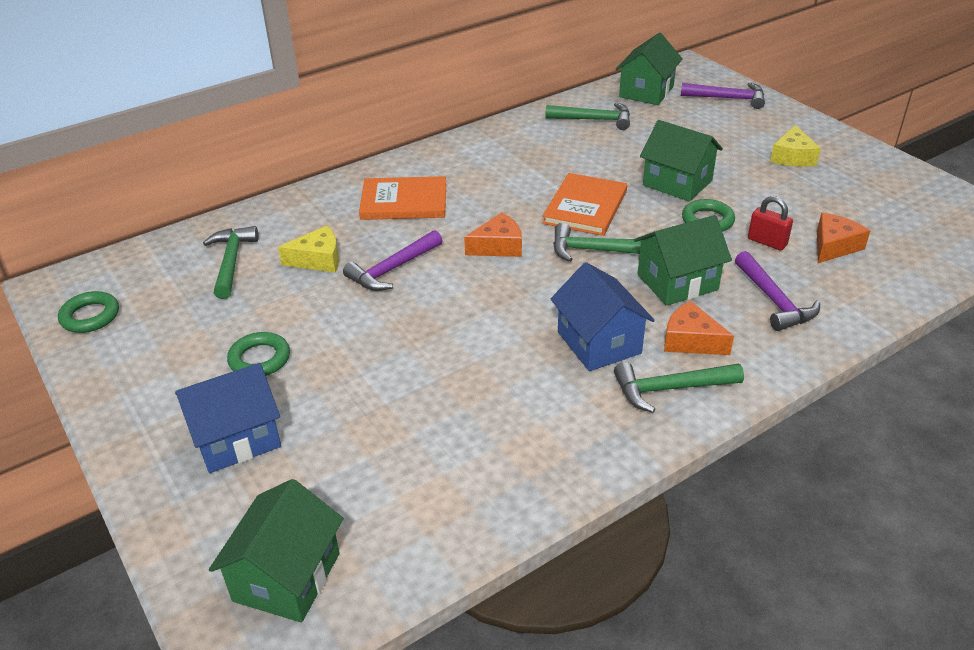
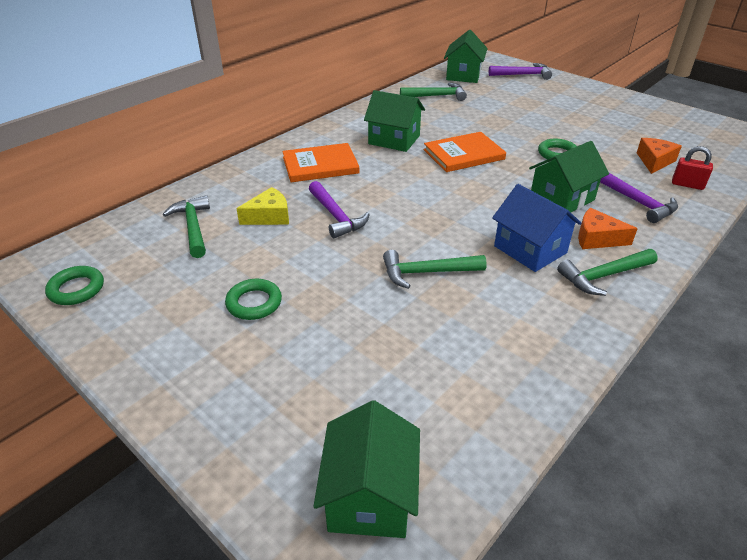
camera: 15 degrees left, 0 degrees up
(236, 438) = (263, 375): blue house -> none
(392, 269) = (336, 216): purple hammer -> purple hammer turned 60 degrees counterclockwise
(498, 246) = (412, 189): orange cheese -> none
(585, 207) = (463, 154): orange book -> orange book turned 60 degrees clockwise
(595, 251) = (489, 183): green hammer -> green hammer (427, 273)
(677, 183) = (521, 131): green house -> green house (394, 140)
(767, 242) = (607, 163): red padlock -> red padlock (687, 185)
(792, 157) = (589, 107): yellow cheese -> none

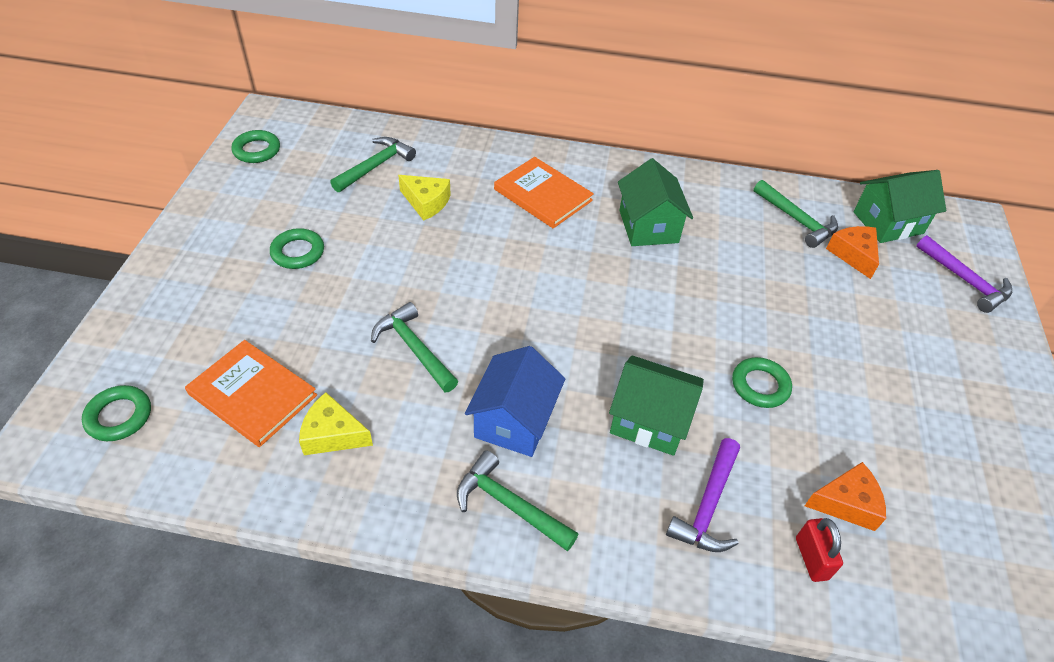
camera: 55 degrees right, 10 degrees up
(336, 216) = (461, 246): purple hammer -> none
(370, 496) = (119, 416): green house -> green ring
(463, 154) = (671, 296): orange book -> orange book (252, 394)
(489, 344) = (332, 434): none -> yellow cheese
(597, 238) = (584, 480): orange cheese -> orange cheese (853, 255)

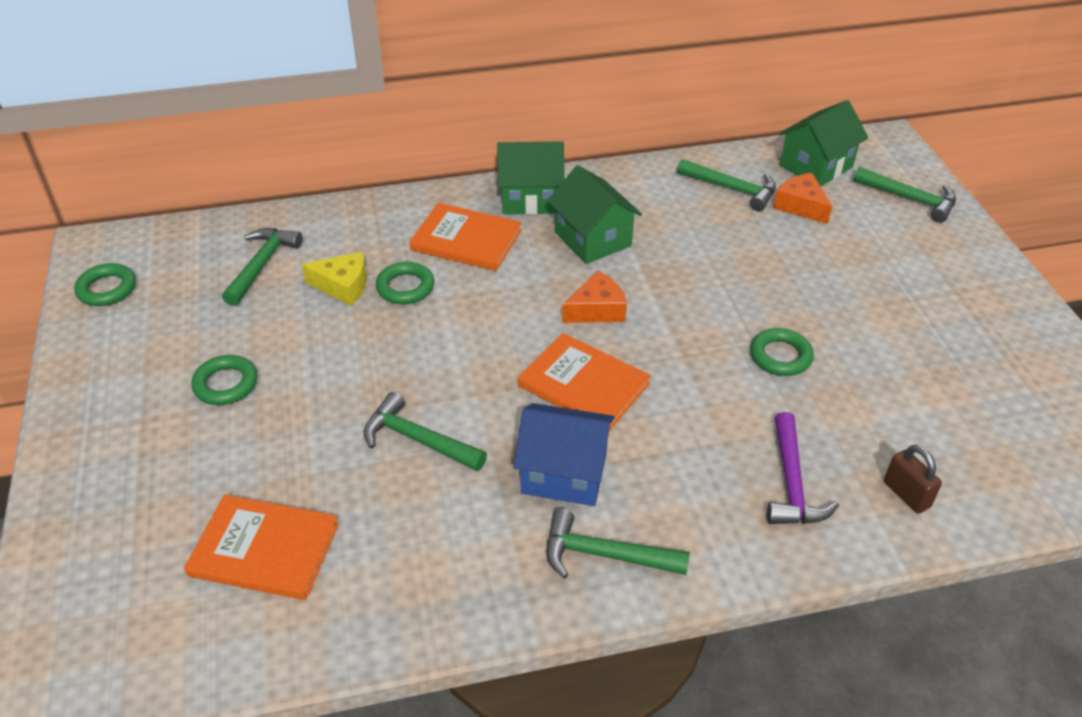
camera: 20 degrees left, 5 degrees down
(119, 416) = (118, 630): green ring -> green ring (405, 287)
(332, 434) = (380, 557): yellow cheese -> none
(514, 420) = (564, 473): blue house -> blue house turned 75 degrees counterclockwise
(572, 350) = (583, 385): none -> orange book
(649, 420) = (696, 425): green house -> green house (530, 198)
(811, 558) = (906, 494): red padlock -> brown padlock
(846, 503) = (911, 434): orange cheese -> orange cheese (597, 309)
(965, 280) = (910, 199): purple hammer -> green hammer

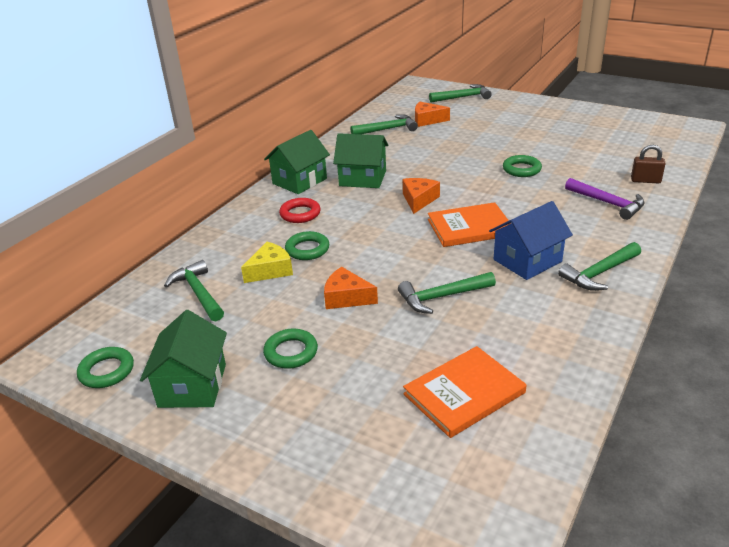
camera: 45 degrees left, 10 degrees down
(348, 368) = (346, 298): none -> orange cheese
(466, 240) = (300, 214): orange book -> red ring
(816, 166) = (406, 105): green house -> green house (192, 385)

